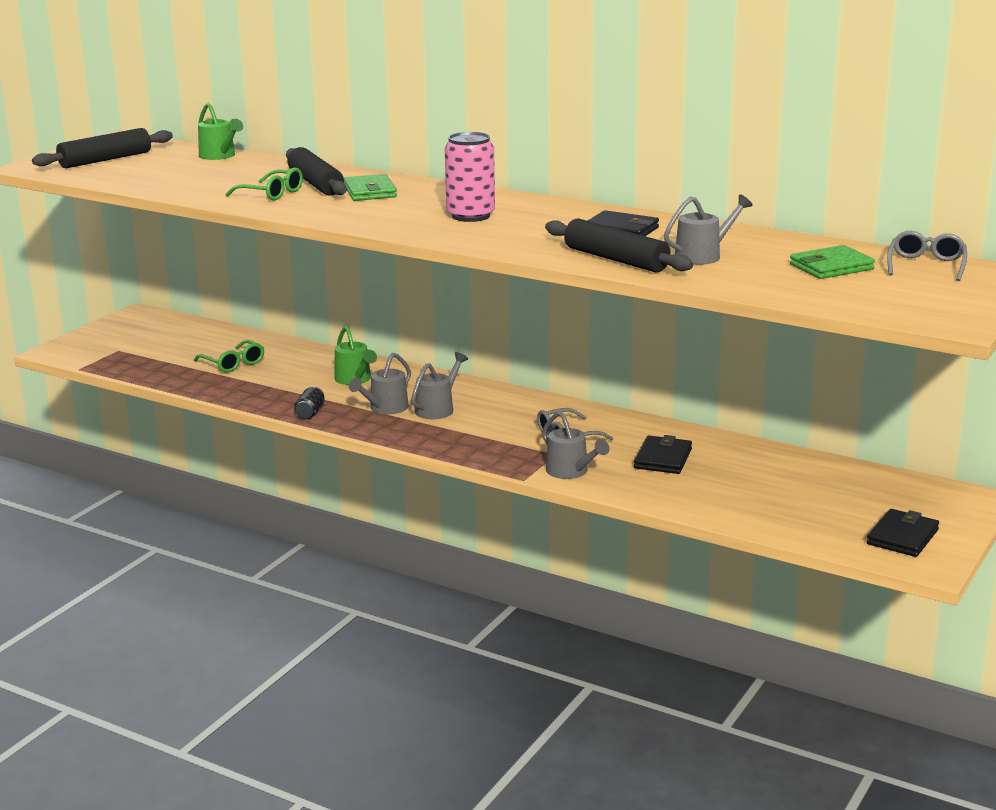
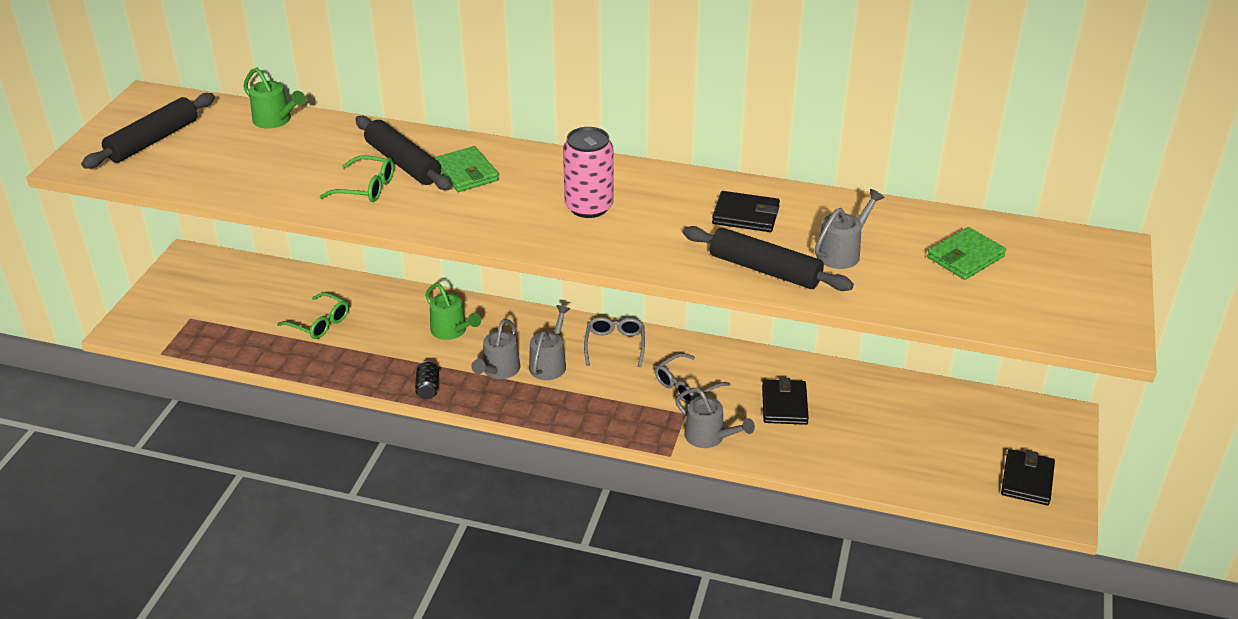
camera: 15 degrees left, 15 degrees up
(926, 265) = (1046, 243): grey glasses -> grey glasses (615, 345)

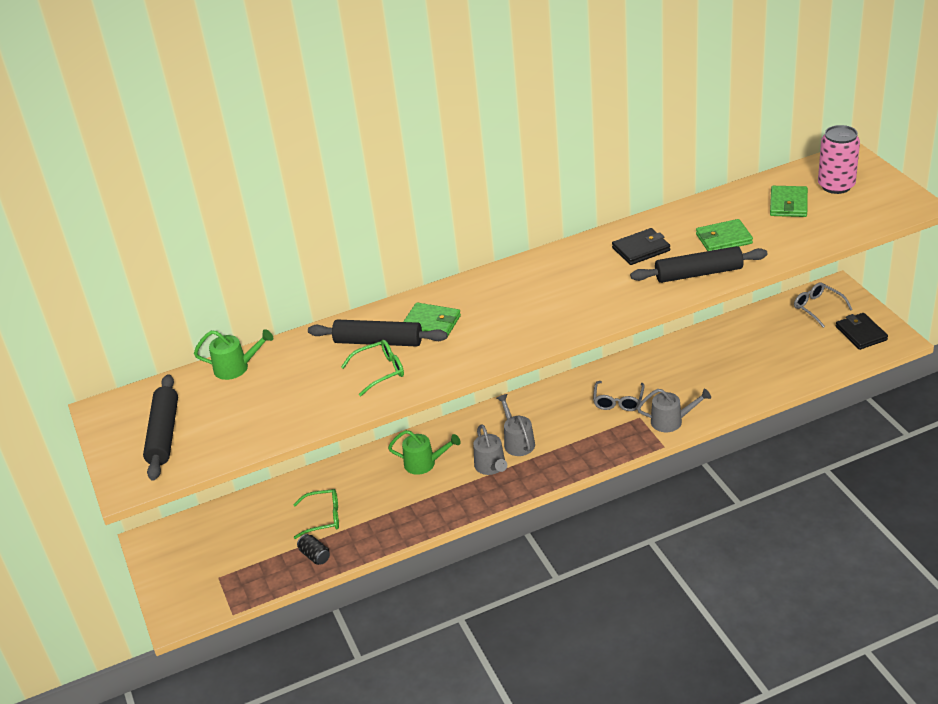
camera: 35 degrees left, 0 degrees up
(428, 388) = (460, 508): black can -> black can (315, 556)
(589, 207) = (543, 298): pink can -> pink can (836, 186)
(615, 345) = (542, 405): grey glasses -> grey glasses (817, 307)
(784, 405) = (687, 375): black wallet -> none
(842, 252) = (724, 239): grey watering can -> green wallet

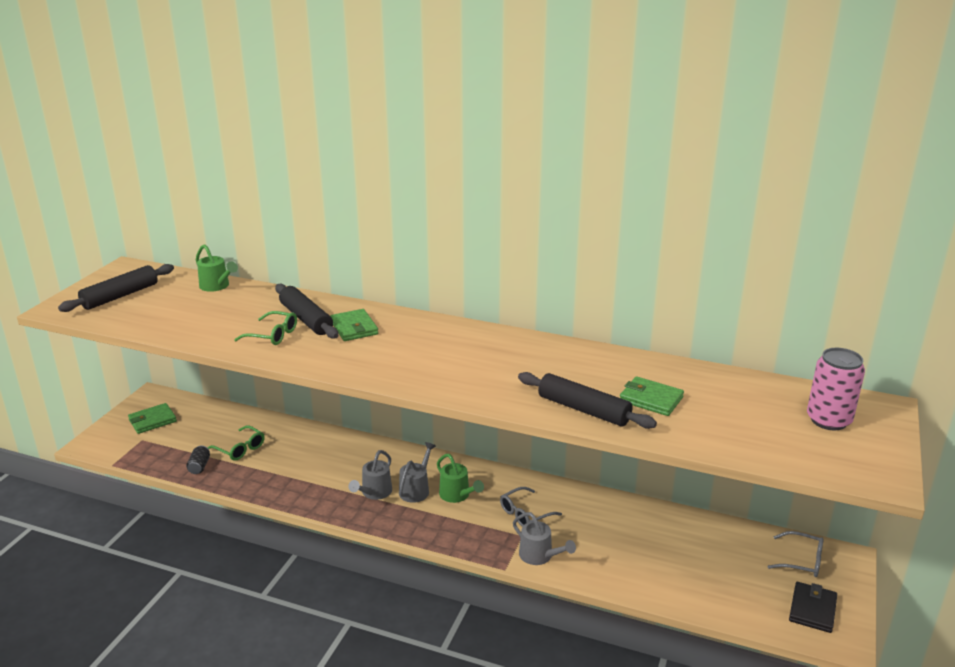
camera: 40 degrees right, 10 degrees down
(425, 463) = (343, 460): green watering can -> green watering can (457, 495)
(641, 249) = (573, 368): black wallet -> none
(788, 204) = (756, 408): green wallet -> green wallet (152, 421)
(817, 307) = (802, 561): grey glasses -> grey glasses turned 105 degrees clockwise

